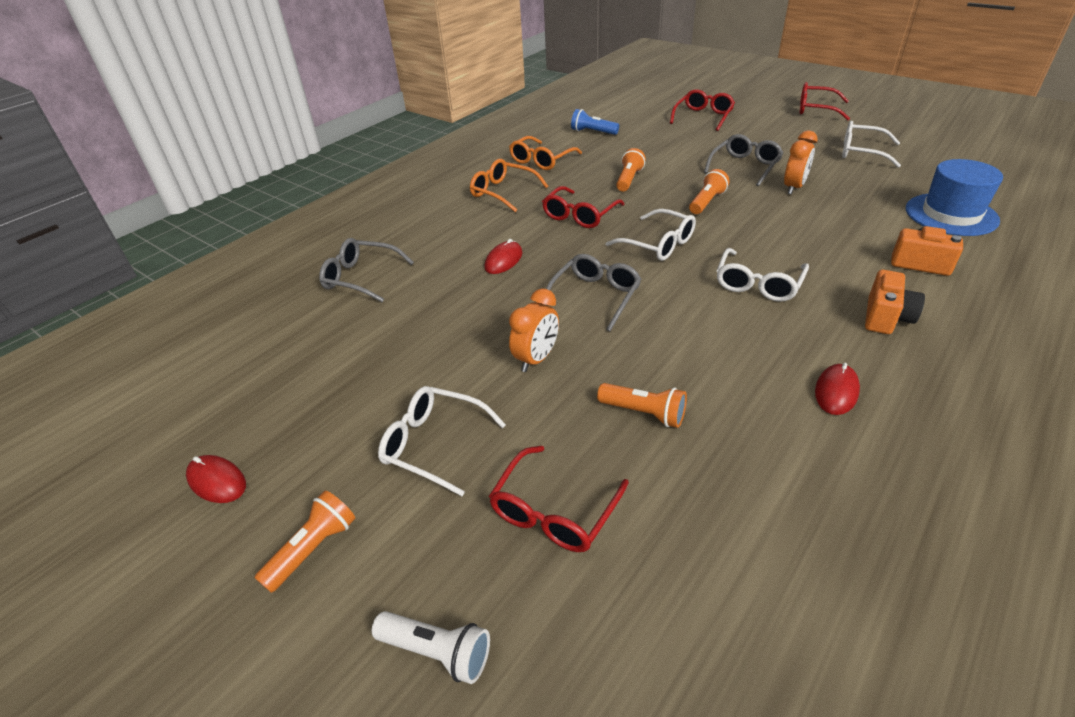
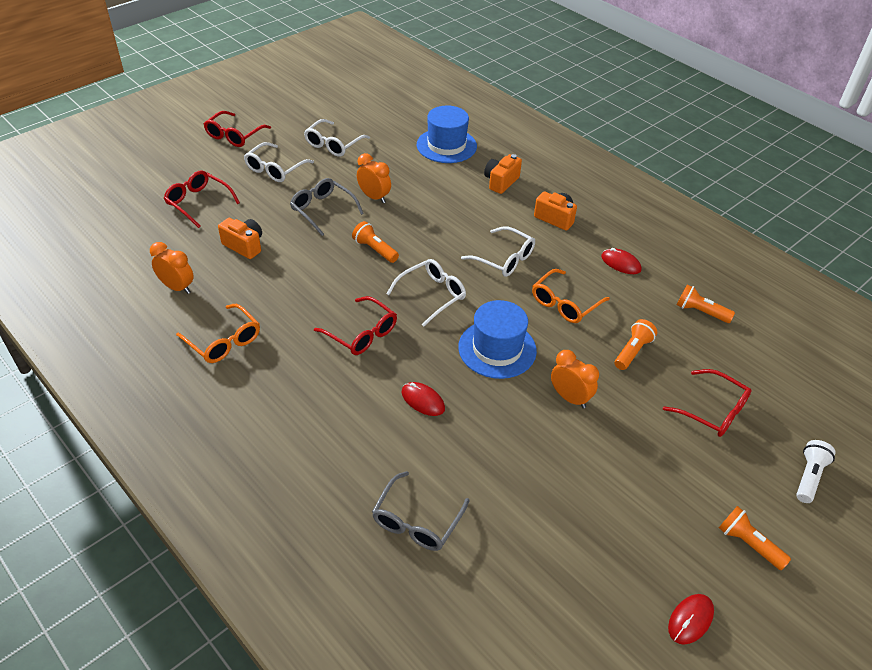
camera: 85 degrees left, 5 degrees up
(434, 444) = (656, 470): white glasses -> white glasses (275, 169)
(503, 192) = (284, 384): orange glasses -> orange glasses (565, 304)
(593, 132) = (177, 287): blue flashlight -> orange clock
(595, 296) = (497, 349): grey glasses -> blue hat
(629, 179) = (307, 286): orange flashlight -> orange flashlight (700, 312)
(662, 144) = (244, 246): none -> orange camera

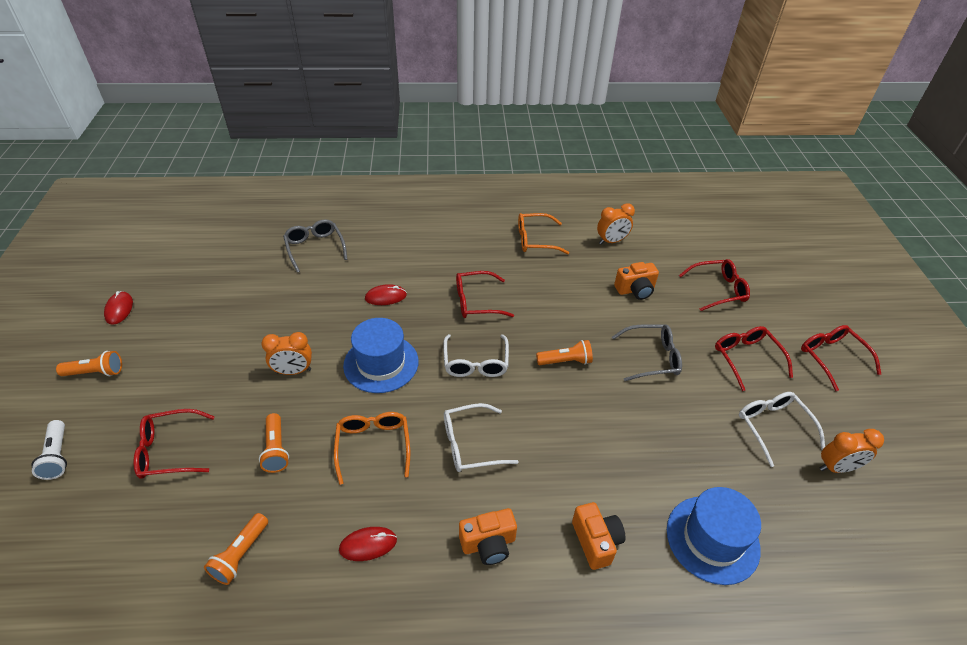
camera: 130 degrees right, 0 degrees up
(275, 169) = (746, 358): white glasses -> red glasses
(374, 197) = (647, 405): orange clock -> orange clock (836, 467)
(700, 312) = (240, 554): orange flashlight -> orange flashlight turned 135 degrees clockwise

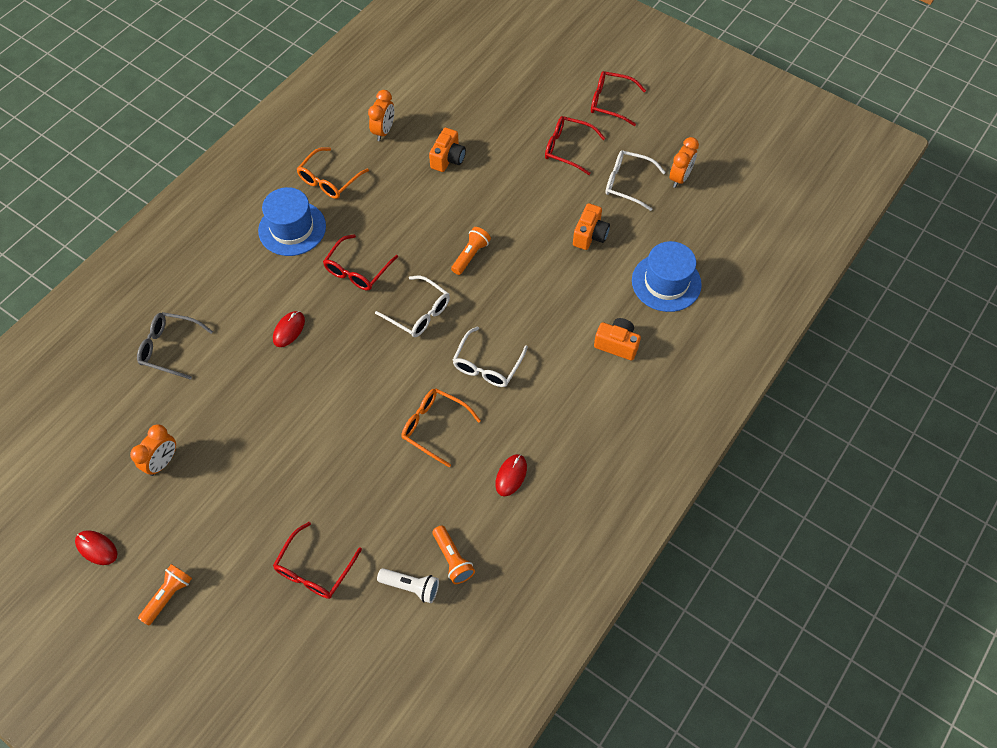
camera: 50 degrees left, 15 degrees up
(57, 456) = (245, 656): white flashlight -> white flashlight (411, 587)
(276, 449) = (380, 493): orange flashlight -> none
(293, 371) = (310, 442): orange clock -> orange clock (163, 462)
(381, 363) = (360, 376): blue hat -> blue hat (292, 228)
(488, 544) = (569, 405): orange camera -> orange camera (590, 235)
(652, 358) = (516, 201): grey glasses -> none
(718, 290) = (497, 109): red glasses -> none

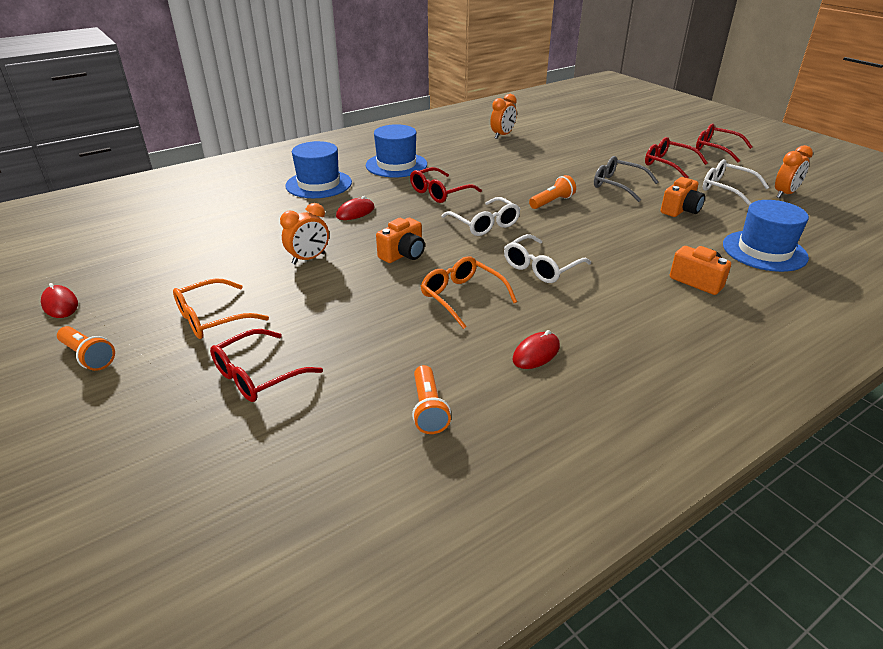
camera: 20 degrees right, 25 degrees down
(163, 462) = (176, 263): orange clock -> orange clock (309, 259)
(168, 596) = (88, 356): orange flashlight -> orange flashlight turned 75 degrees clockwise
(170, 348) = (245, 203): grey glasses -> grey glasses (617, 185)
(227, 290) = (319, 184): none -> blue hat
(329, 180) = (443, 149): orange glasses -> orange glasses (212, 318)
(411, 587) = (361, 422): white flashlight -> none
(448, 159) = (552, 154): orange camera -> orange camera (403, 254)

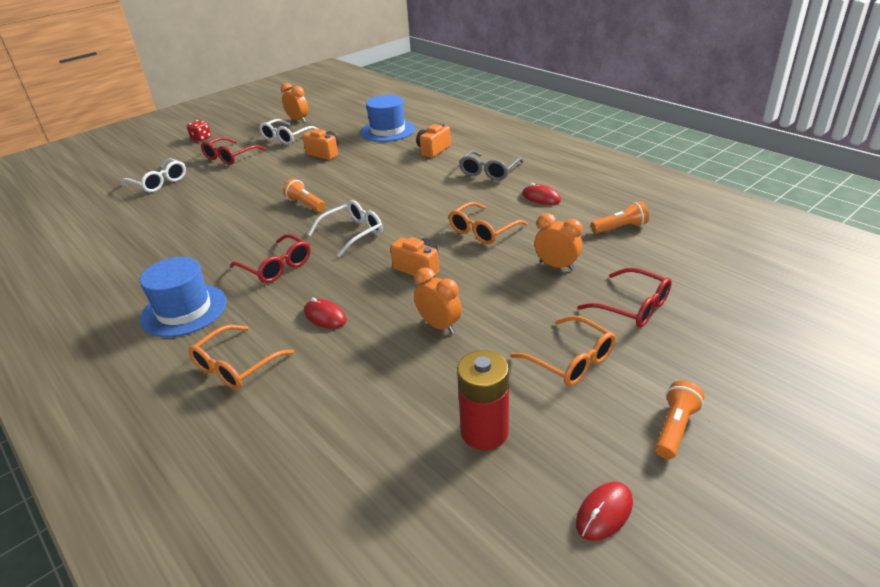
camera: 95 degrees left, 0 degrees up
(174, 267) = (484, 432): none -> red battery
(319, 184) = (235, 366): blue hat -> orange glasses
(502, 135) = (111, 244): orange clock -> orange clock (556, 266)
(541, 267) = (427, 202): white glasses -> white glasses (159, 182)
(617, 185) = (272, 177): grey glasses -> grey glasses (489, 172)
(716, 149) = (201, 138): red glasses -> red dice

